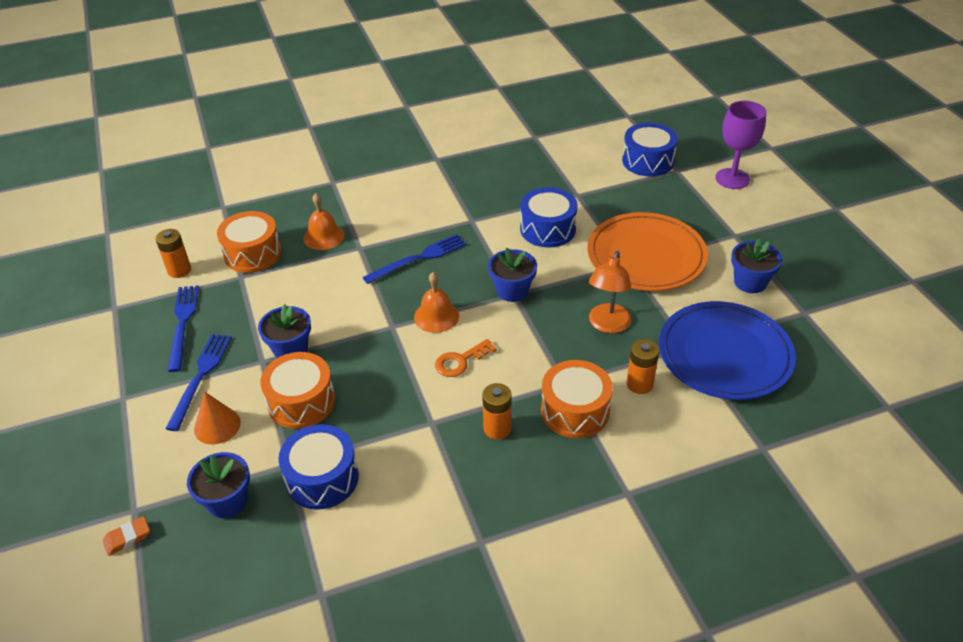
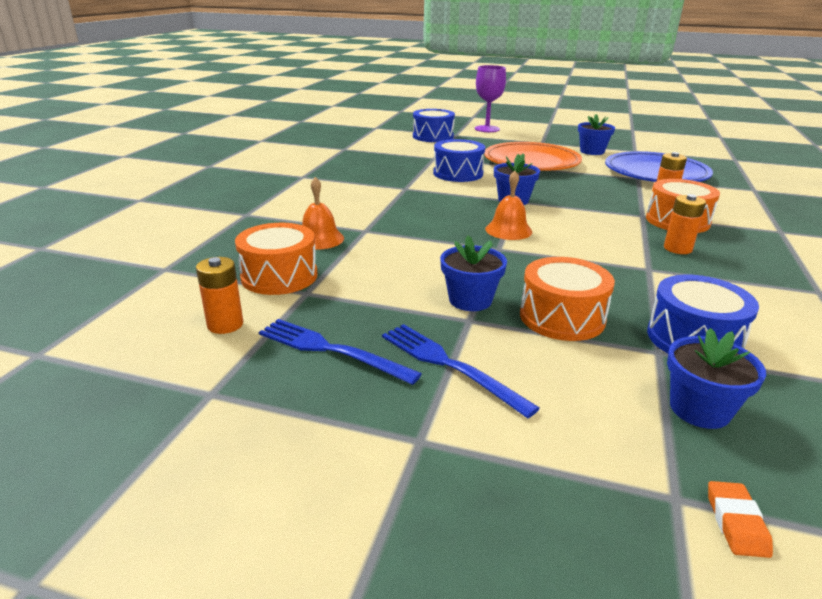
camera: 55 degrees left, 15 degrees down
(217, 426) = (553, 379): orange cone -> none
(418, 258) = (421, 215): blue fork -> none
(460, 361) = (578, 238): orange key -> none
(607, 325) = (591, 188): orange lamp -> none

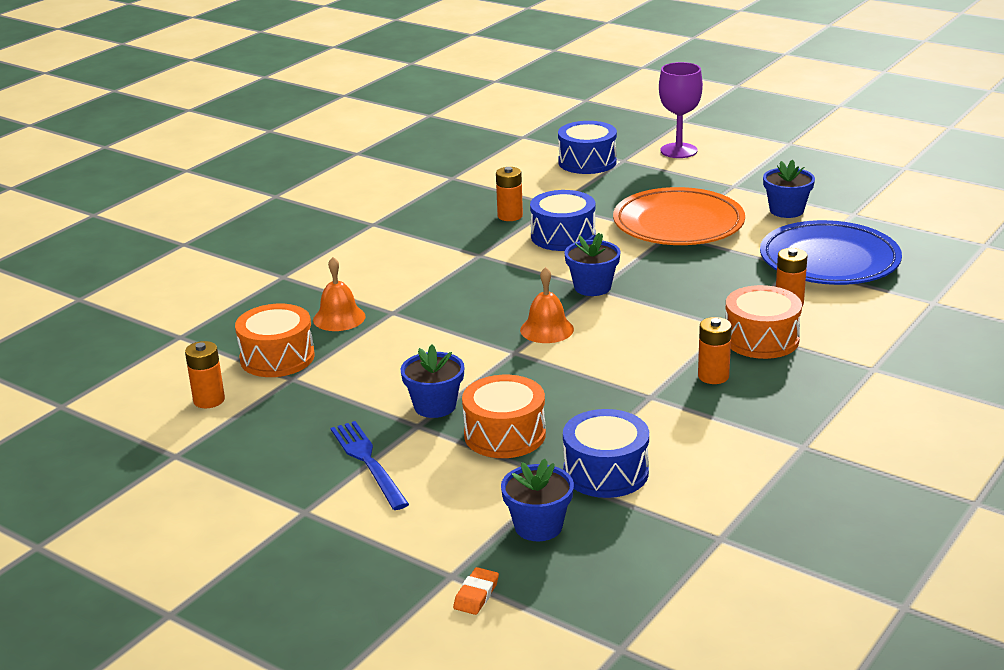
camera: 20 degrees right, 0 degrees up
(332, 350) = (282, 435): blue fork -> none
(407, 165) = (510, 216): none -> orange battery

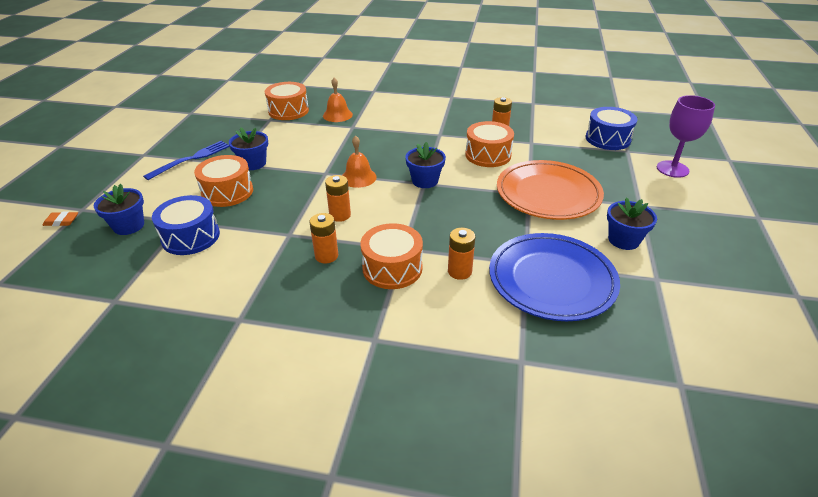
camera: 65 degrees right, 10 degrees up
(209, 400) = (241, 106): orange battery -> orange battery (340, 215)
(563, 236) = (488, 155): blue drum -> orange drum

